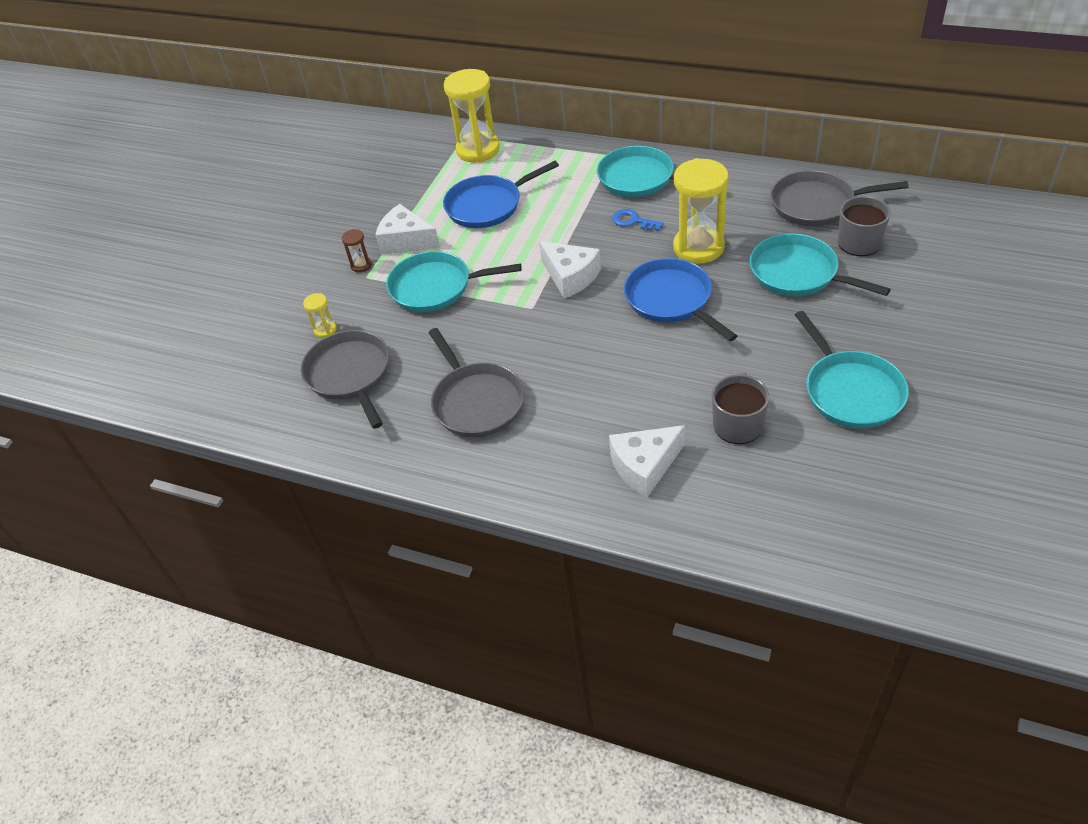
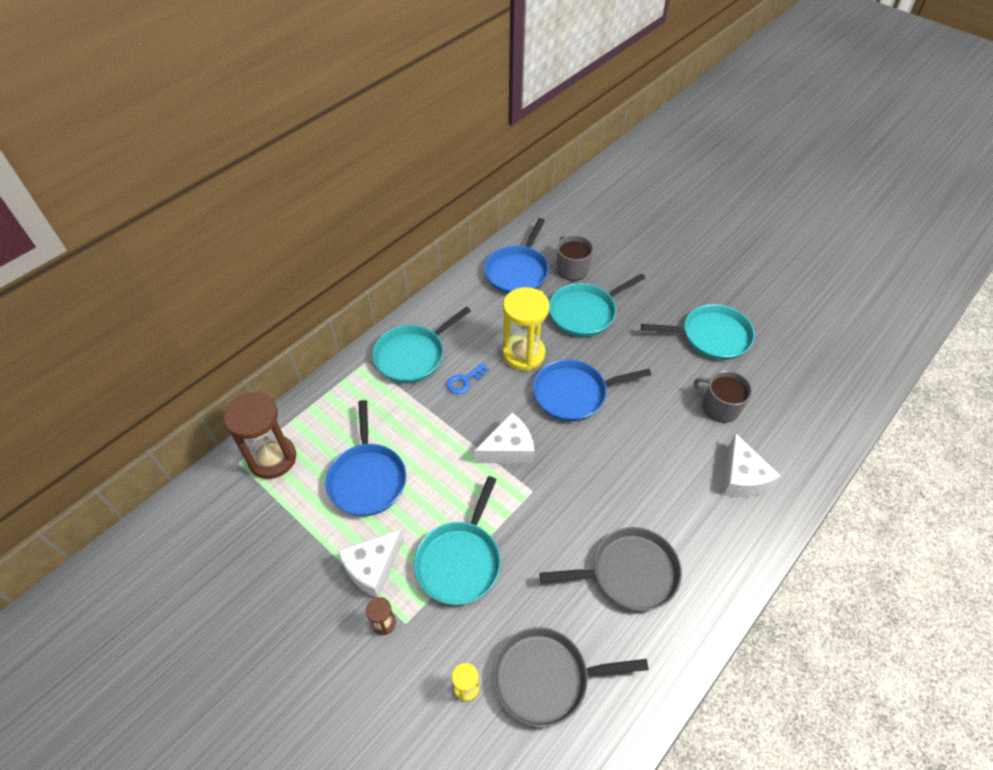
camera: 75 degrees left, 5 degrees up
(478, 150) = (272, 458): yellow hourglass -> brown hourglass
(816, 204) = (517, 271): grey pan -> blue pan

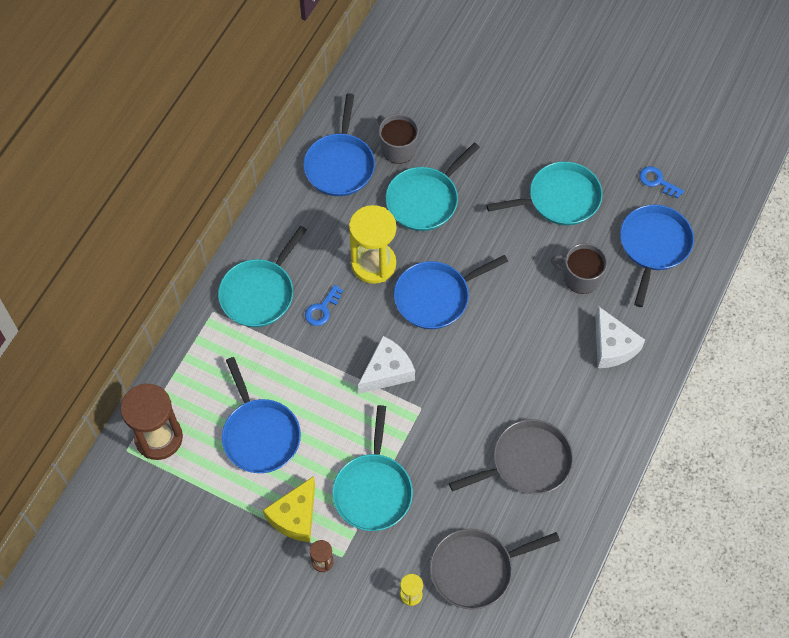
camera: 15 degrees left, 10 degrees up
(372, 567) = (295, 516): white cheese -> yellow cheese
(798, 394) = (653, 246): none -> blue pan
(809, 341) = (657, 181): none -> blue key

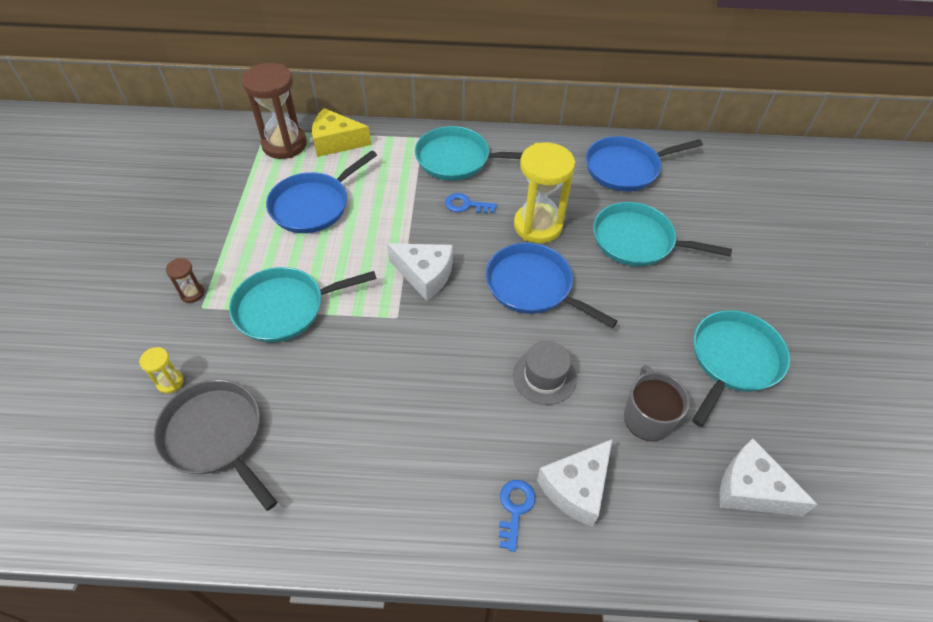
camera: 65 degrees right, 10 degrees down
(295, 516) = (236, 257): yellow cheese -> yellow cheese (336, 142)
(397, 148) = (677, 202): grey mug -> none
(521, 327) = (544, 376): none -> grey hat
(527, 462) = (373, 443): grey pan -> none
(560, 199) = (733, 360): turquoise pan -> turquoise pan turned 105 degrees counterclockwise
(653, 246) = (751, 489): blue pan -> white cheese
(657, 181) = (844, 460): blue key -> blue key (515, 509)

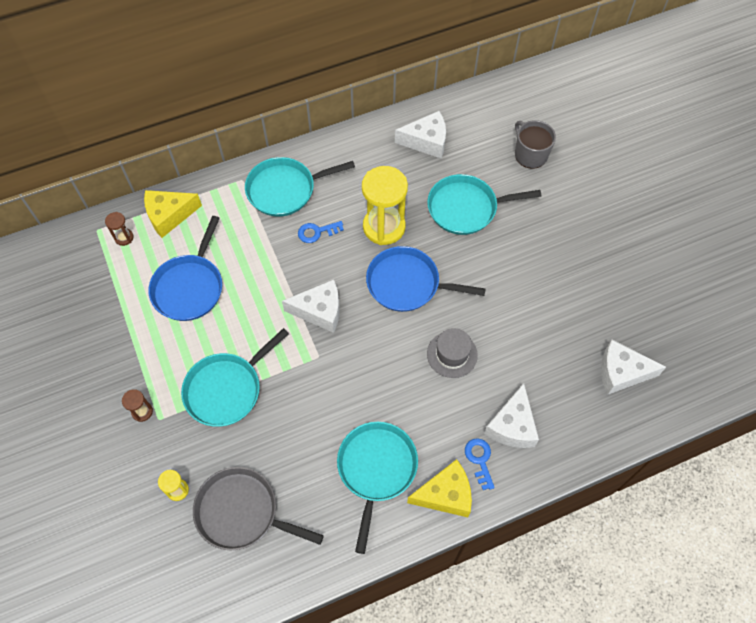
camera: 25 degrees left, 10 degrees up
(284, 144) = (124, 237): brown hourglass -> brown hourglass, size x0.44
(451, 530) = (445, 494): none -> yellow cheese
(625, 168) = (426, 141): blue pan -> white cheese
(647, 417) = (535, 352): grey mug -> grey mug (530, 154)
(733, 360) = (574, 280): turquoise pan -> turquoise pan (376, 469)

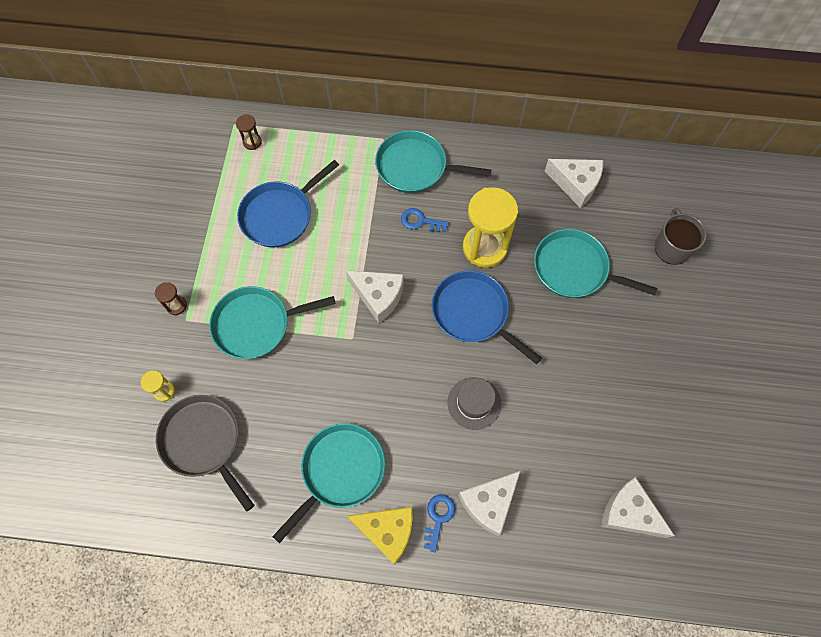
camera: 30 degrees right, 5 degrees up
(169, 215) = (301, 141): yellow cheese -> none

